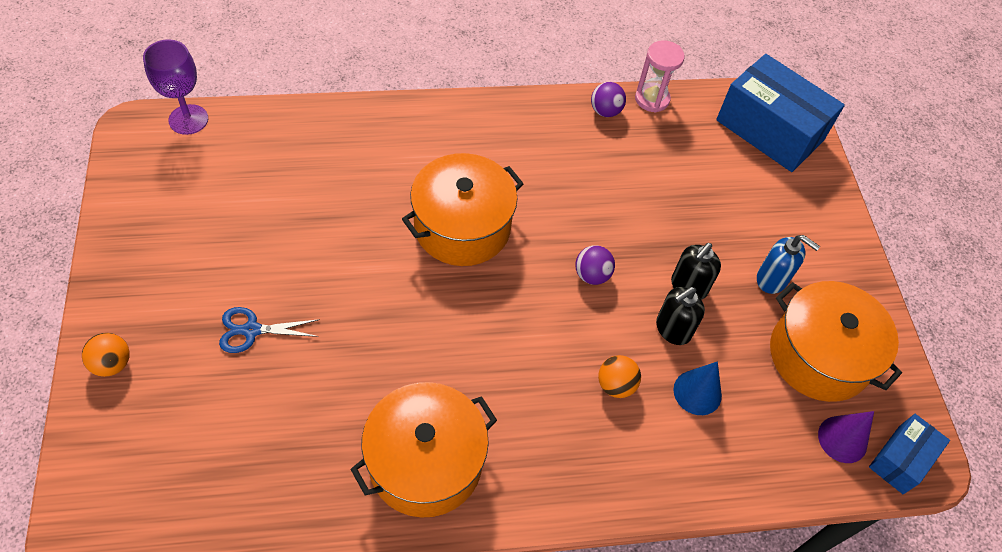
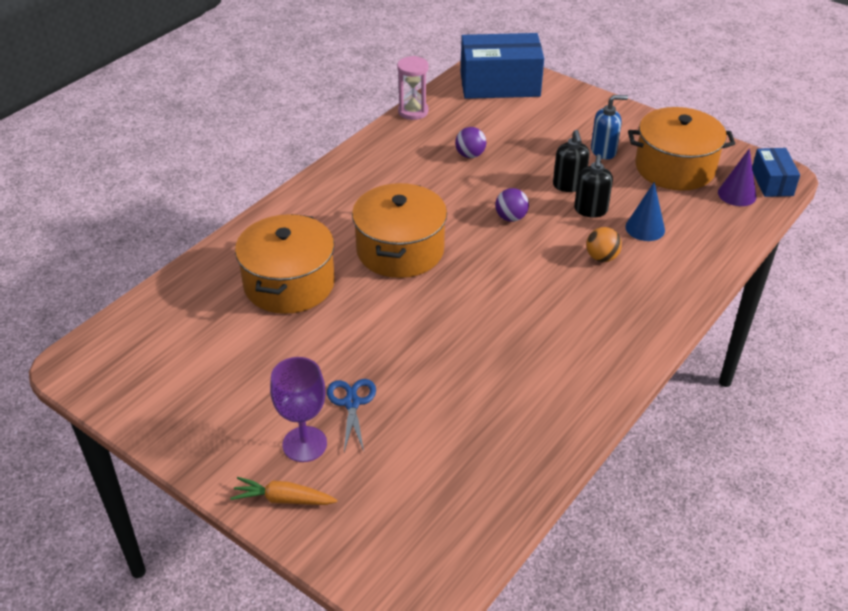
camera: 40 degrees left, 15 degrees down
(112, 364) = (283, 499): orange ball -> orange carrot
(188, 119) = (110, 330): purple goblet -> purple goblet (304, 444)
(252, 330) = (351, 403): blue scissors -> blue scissors turned 135 degrees clockwise
(425, 462) = (561, 376): orange pot -> orange pot (289, 283)
(605, 111) = (395, 135): purple ball -> purple ball (470, 155)

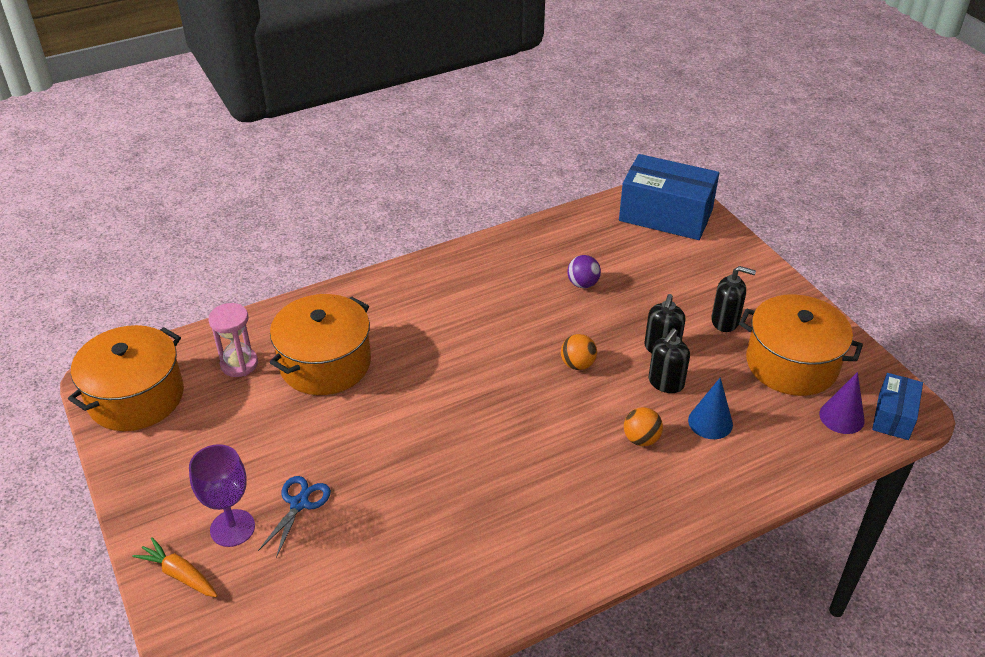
camera: 25 degrees right, 0 degrees up
(400, 250) = (447, 363): orange pot -> orange pot (136, 397)
(413, 112) = (558, 221): pink hourglass -> pink hourglass (239, 364)
(511, 218) = (577, 364): purple ball -> orange ball
(603, 151) = (725, 321): blue soap dispenser -> black soap dispenser

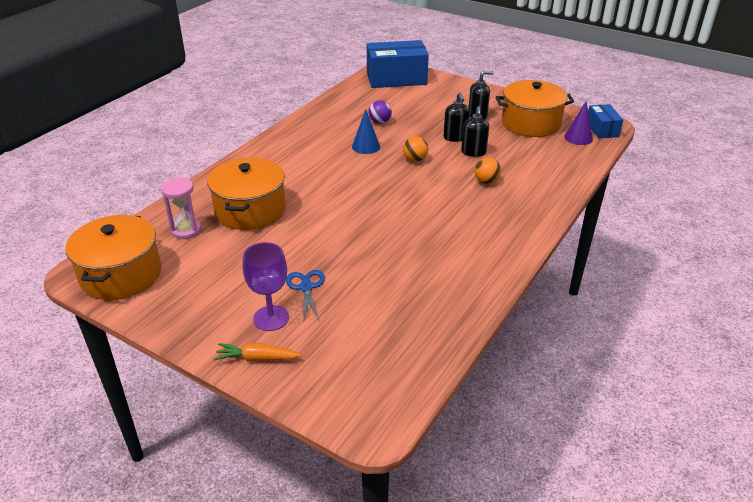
camera: 30 degrees left, 5 degrees down
(710, 422) = (515, 161): blue cone -> blue cone (366, 146)

